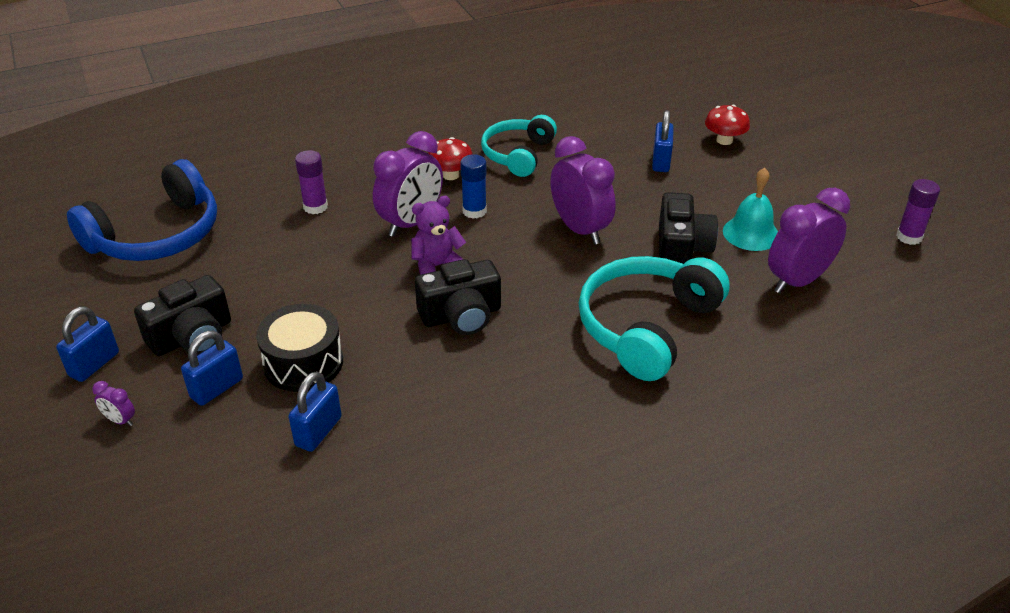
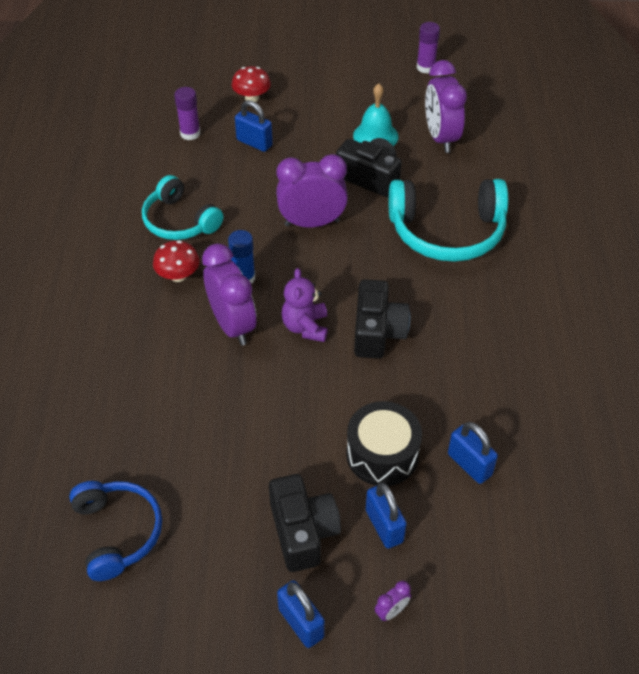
camera: 65 degrees left, 10 degrees up
(157, 235) = (118, 532): blue headphones -> blue headphones, size x0.66
(315, 207) = (159, 388): purple glue stick -> purple glue stick (190, 133)
(646, 326) = (447, 232): turquoise headphones -> turquoise headphones turned 60 degrees counterclockwise

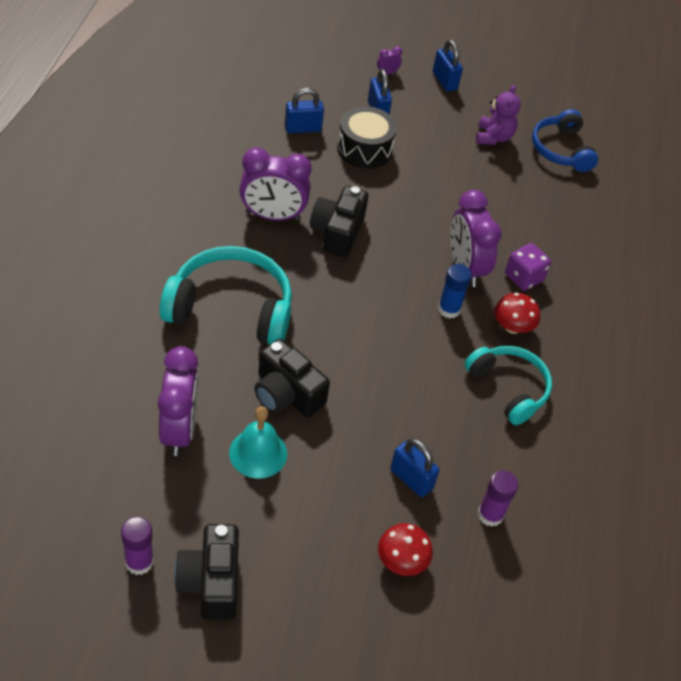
camera: 175 degrees left, 0 degrees up
(168, 330) = (523, 277): none -> purple dice
(303, 531) = (434, 121): black camera -> black camera (210, 582)
(305, 327) = (400, 251): purple teddy bear -> purple teddy bear (493, 137)
(312, 223) = (368, 352): purple clock -> purple clock (272, 216)
(469, 464) = (303, 128): blue padlock -> blue padlock turned 75 degrees counterclockwise

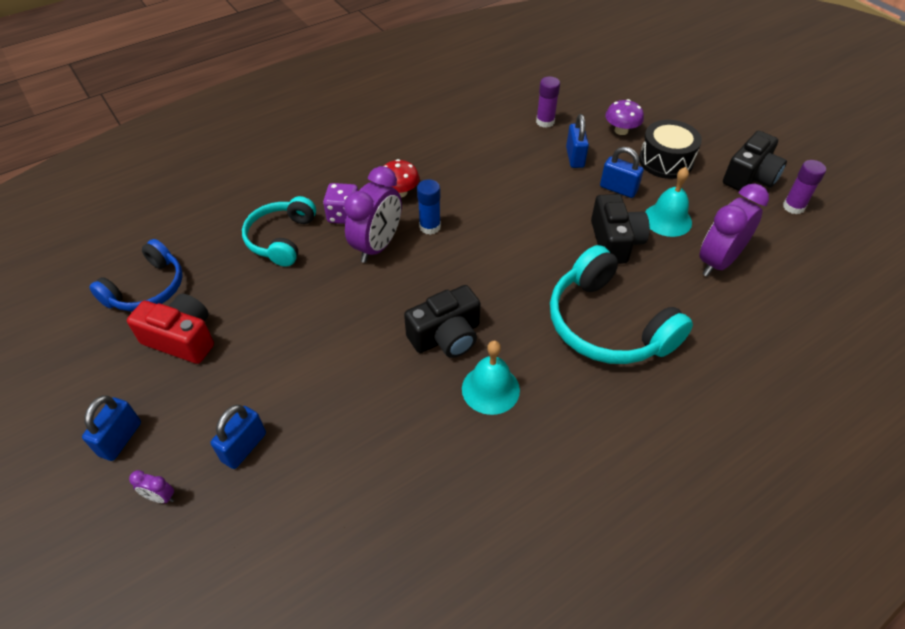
camera: 130 degrees left, 0 degrees up
(272, 216) = (490, 389): purple clock -> turquoise bell
(303, 128) = (350, 479): blue padlock -> blue padlock (618, 189)
(364, 149) = (317, 407): black drum -> black drum (665, 161)
(401, 561) = (621, 130): red mushroom -> purple mushroom
(493, 137) = (182, 339): purple teddy bear -> red camera
(509, 388) = (452, 164): turquoise headphones -> turquoise headphones (281, 239)

